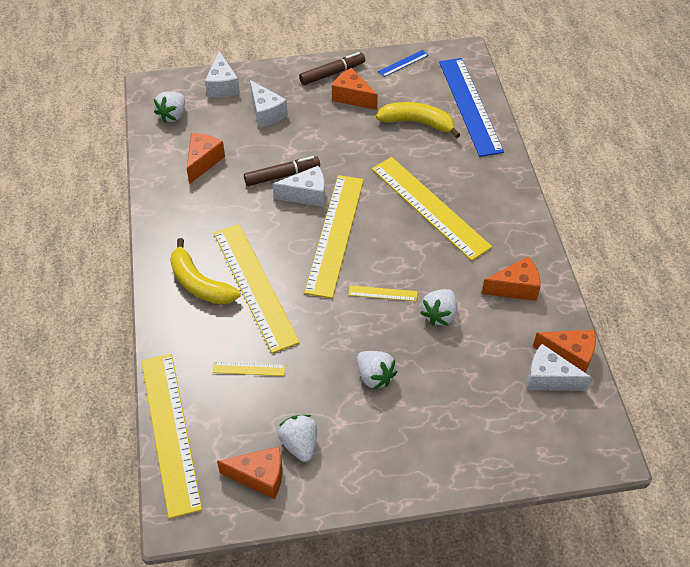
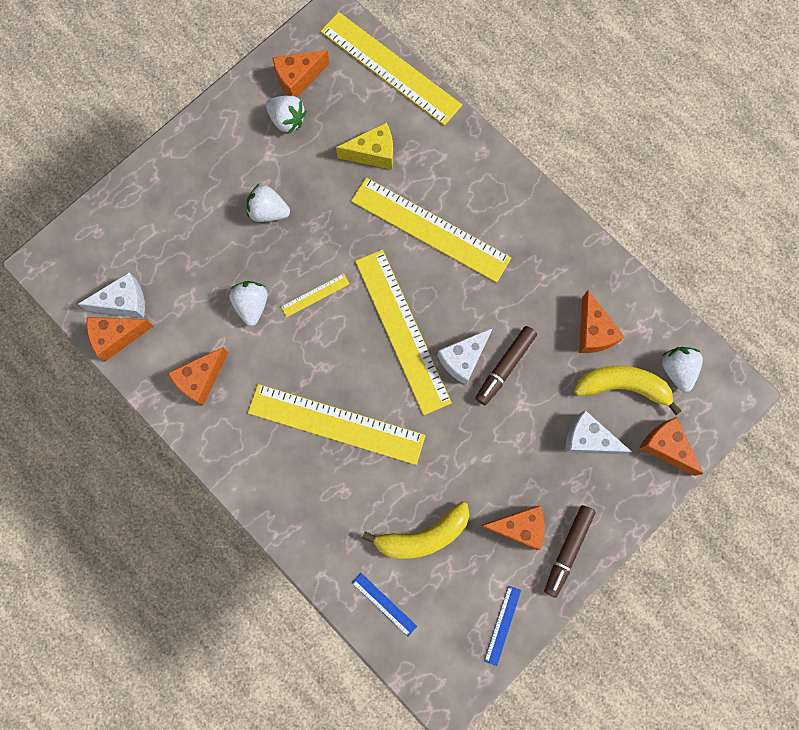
camera: 145 degrees right, 25 degrees up
(199, 283) = (478, 201): yellow banana -> yellow banana (623, 386)
(222, 86) = (666, 446): white cheese -> orange cheese
(249, 369) = (373, 153): yellow ruler -> yellow cheese
(470, 106) = (384, 604): blue ruler -> blue ruler, size x0.42

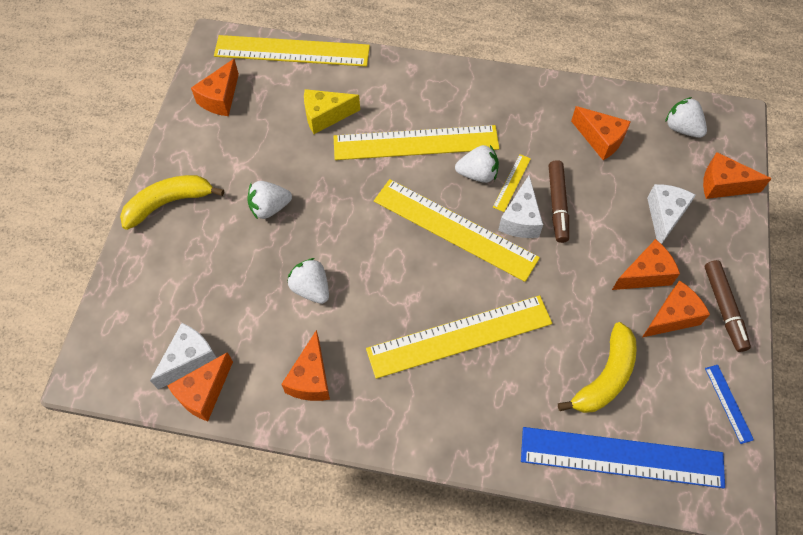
camera: 35 degrees left, 15 degrees down
(287, 120) = (234, 132): white strawberry -> white strawberry (477, 174)
(315, 295) = (360, 247): yellow ruler -> yellow ruler (512, 182)
(373, 153) = (325, 116): yellow cheese -> yellow cheese turned 150 degrees counterclockwise
(384, 604) = (621, 457): blue ruler -> blue ruler, size x2.40
(527, 477) = (645, 274): none -> orange cheese
(588, 439) = (664, 216): white cheese -> white cheese turned 120 degrees clockwise
(623, 386) = (655, 163): yellow banana -> yellow banana (169, 203)

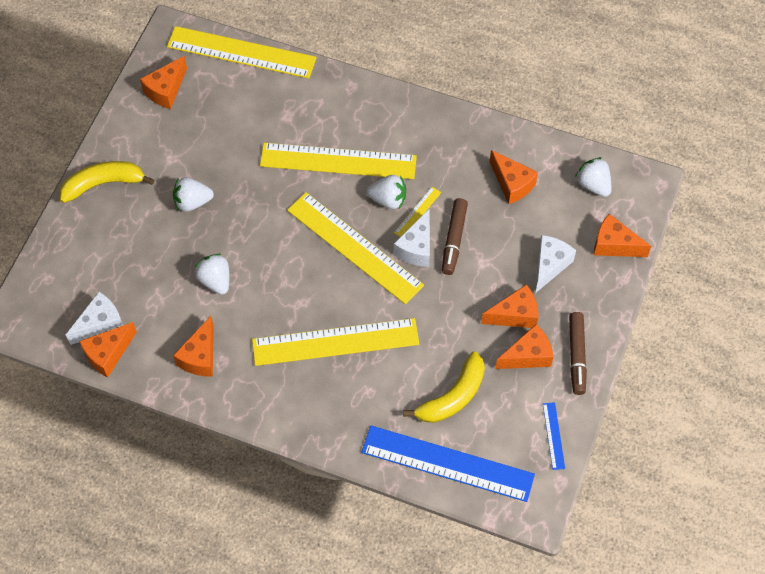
camera: 10 degrees right, 0 degrees up
(325, 116) = (260, 122): yellow cheese -> none

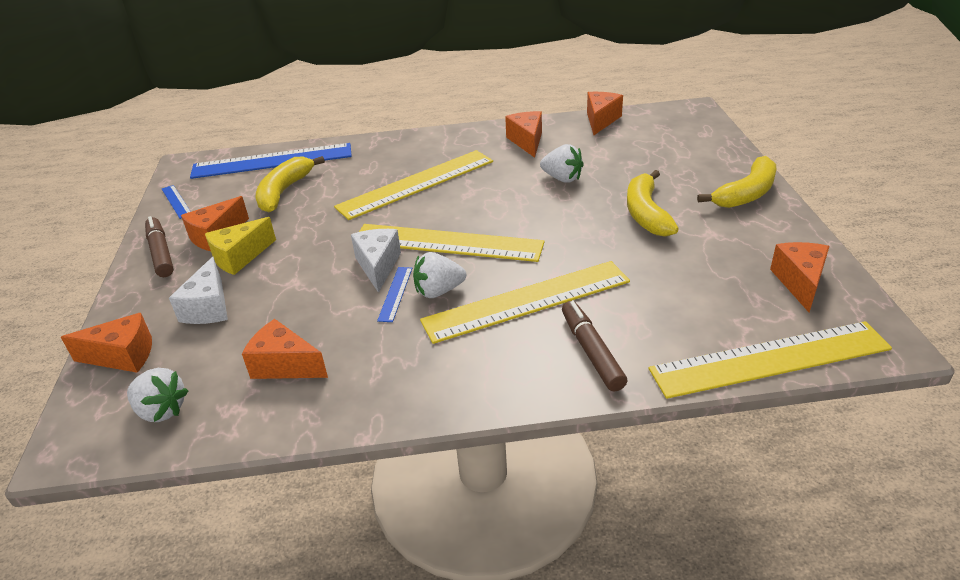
camera: 155 degrees right, 25 degrees down
(100, 324) = (627, 129): white cheese -> none
(192, 202) = (646, 213): white strawberry -> yellow banana
(417, 212) = (395, 293): yellow ruler -> blue ruler
(454, 239) = (337, 287): brown marker -> brown marker (591, 351)
(515, 315) = (239, 257): orange cheese -> yellow cheese

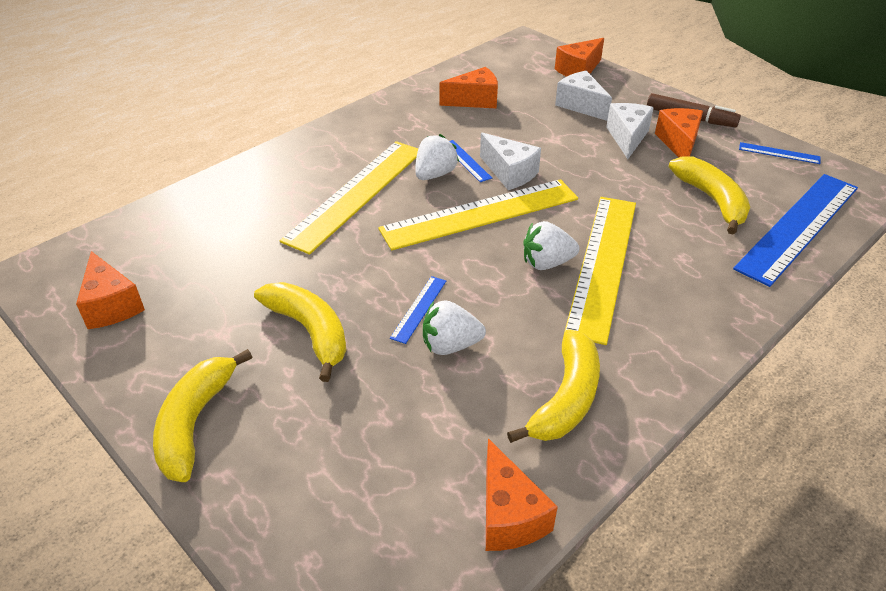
camera: 140 degrees right, 5 degrees up
(161, 410) = (507, 63): white strawberry -> white strawberry (547, 263)
(239, 257) = (627, 138): yellow cheese -> white cheese
(527, 141) = (566, 398): orange cheese -> yellow banana
(562, 201) = (419, 309): none -> blue ruler
(591, 351) = (276, 179): brown marker -> none
(769, 359) = (133, 223): yellow ruler -> none

